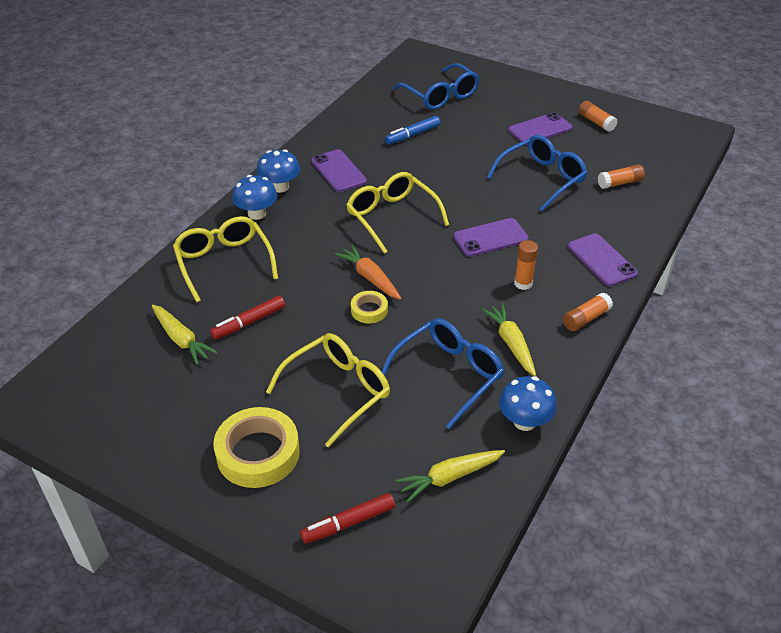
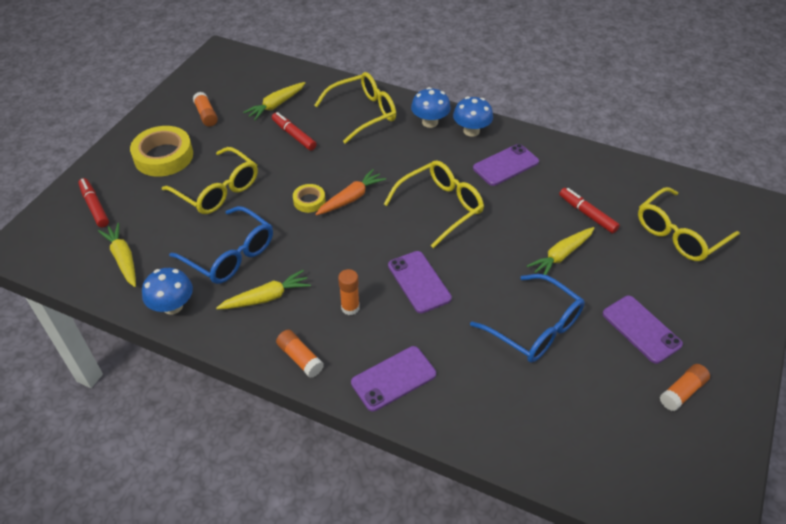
camera: 85 degrees right, 5 degrees up
(412, 135) = (587, 214): blue marker -> red marker
(440, 95) = (679, 234): blue glasses -> yellow glasses
(461, 155) = (561, 255): none -> yellow carrot
(620, 183) = (546, 409): orange glue stick -> orange glue stick (206, 115)

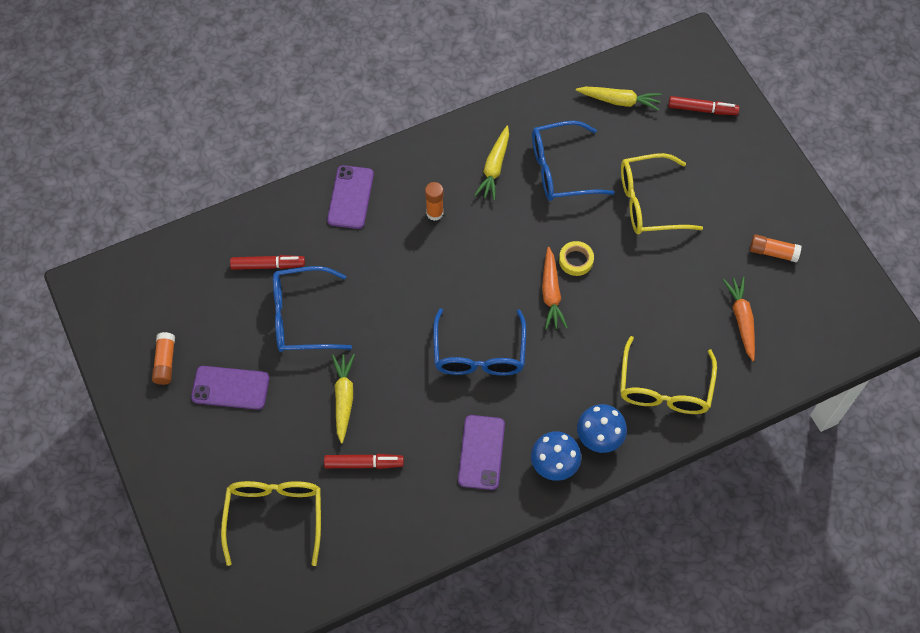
camera: 130 degrees right, 15 degrees up
(163, 156) = (733, 187): yellow tape -> none
(172, 306) = (540, 107): blue mushroom -> none
(276, 105) = (741, 320): yellow carrot -> orange carrot
(294, 135) = (679, 305): red marker -> red marker (268, 265)
(300, 358) = (420, 155): orange glue stick -> none
(419, 282) = (416, 275): purple phone -> none
(440, 207) = (479, 353): yellow glasses -> blue glasses

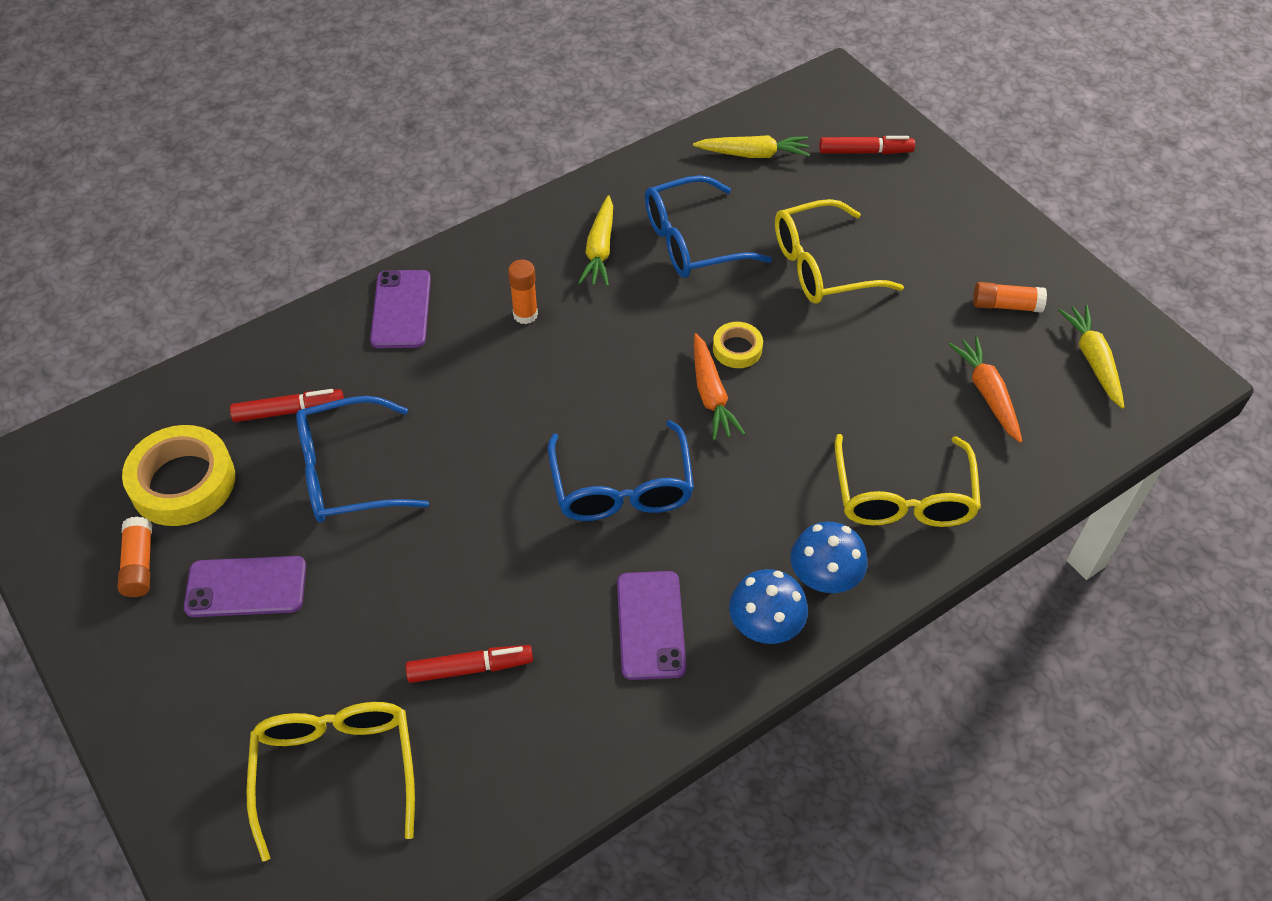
camera: 10 degrees left, 10 degrees down
(196, 308) = (183, 482): none -> yellow tape
(343, 399) = (426, 578): yellow carrot -> yellow carrot (1093, 361)

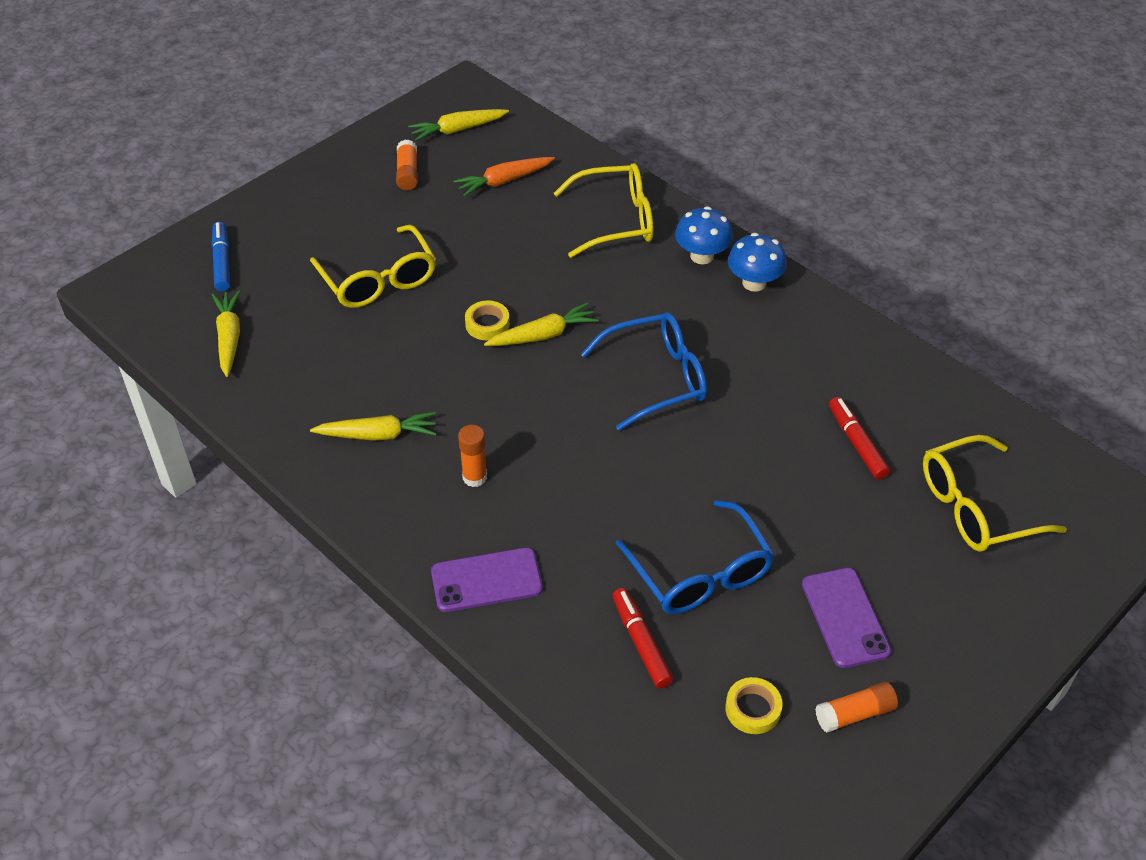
camera: 100 degrees left, 5 degrees down
(183, 482) = (753, 709): yellow tape -> yellow tape, size x0.52
(650, 625) = (777, 344): purple phone -> none
(693, 241) = (357, 368): blue glasses -> none
(711, 394) = (543, 335): orange carrot -> yellow carrot
(865, 152) = (222, 262): red marker -> blue marker

